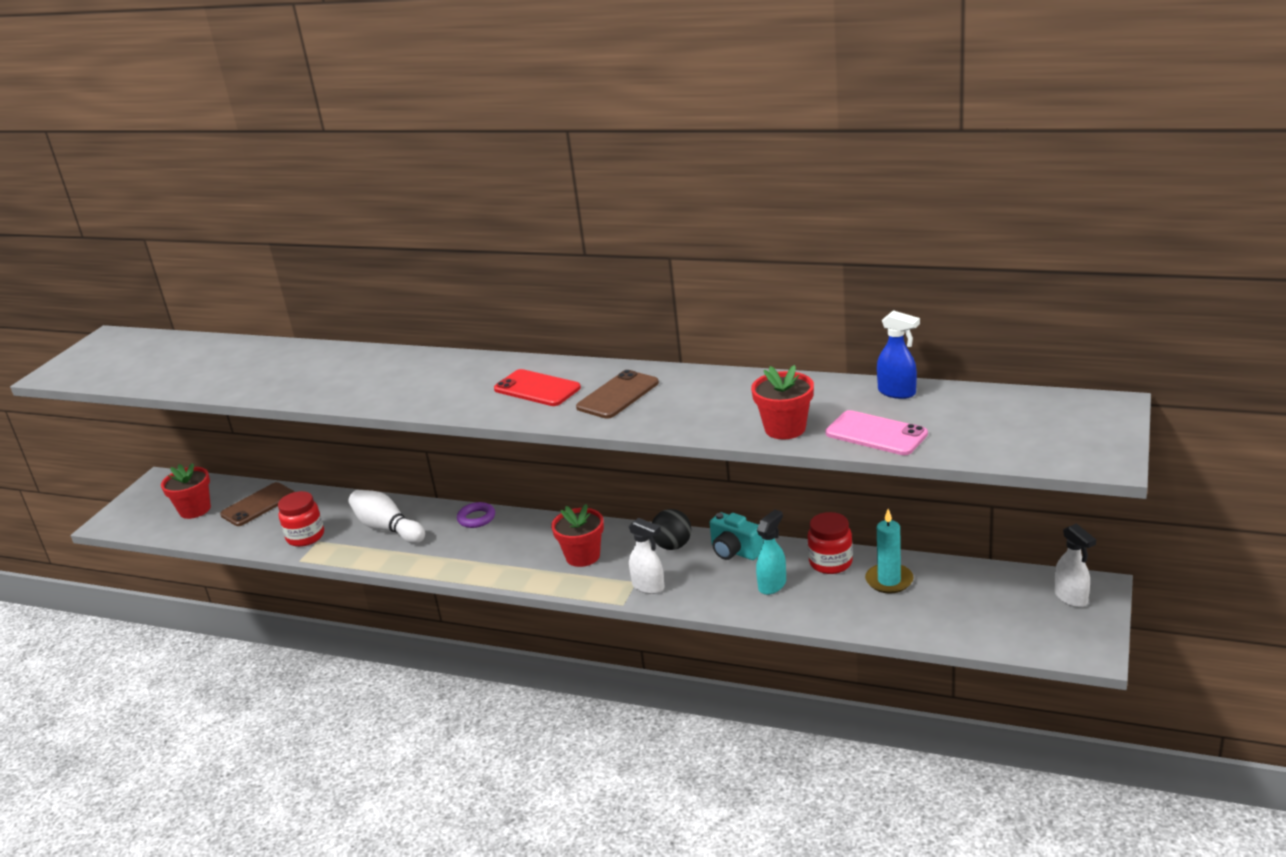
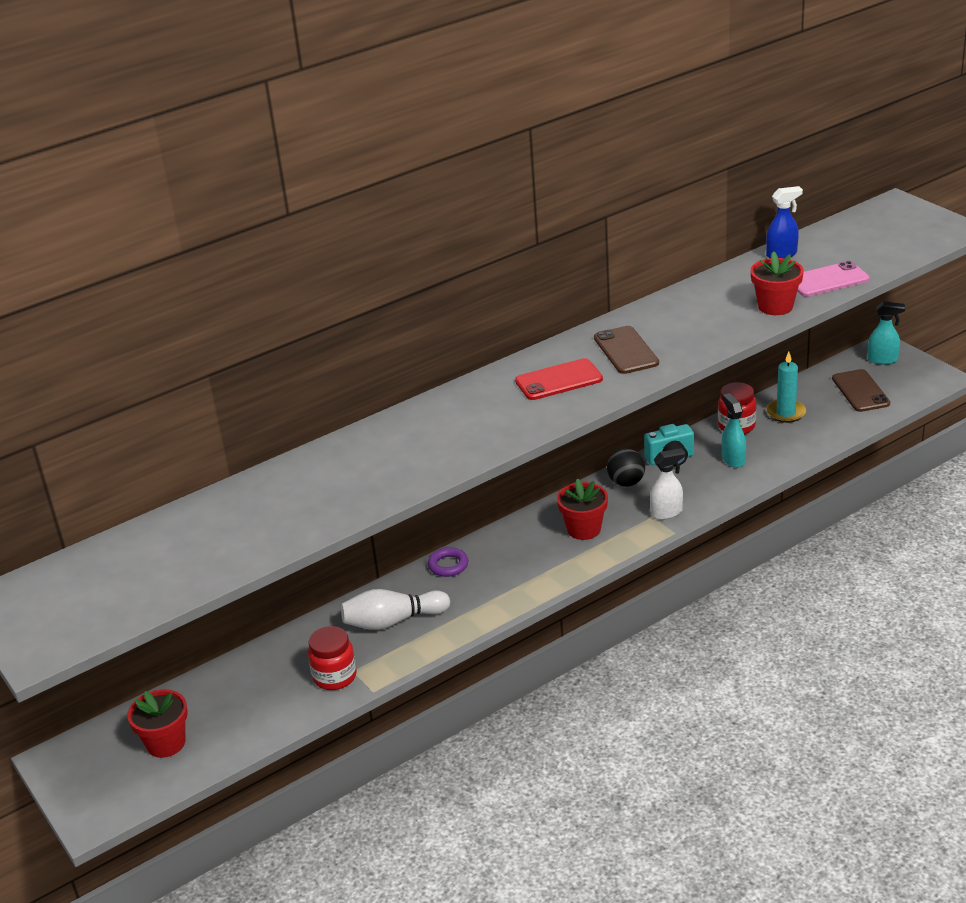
camera: 55 degrees left, 5 degrees up
(258, 505) = (224, 694): brown phone -> brown phone (860, 391)
(1071, 598) = (883, 360): white spray bottle -> turquoise spray bottle

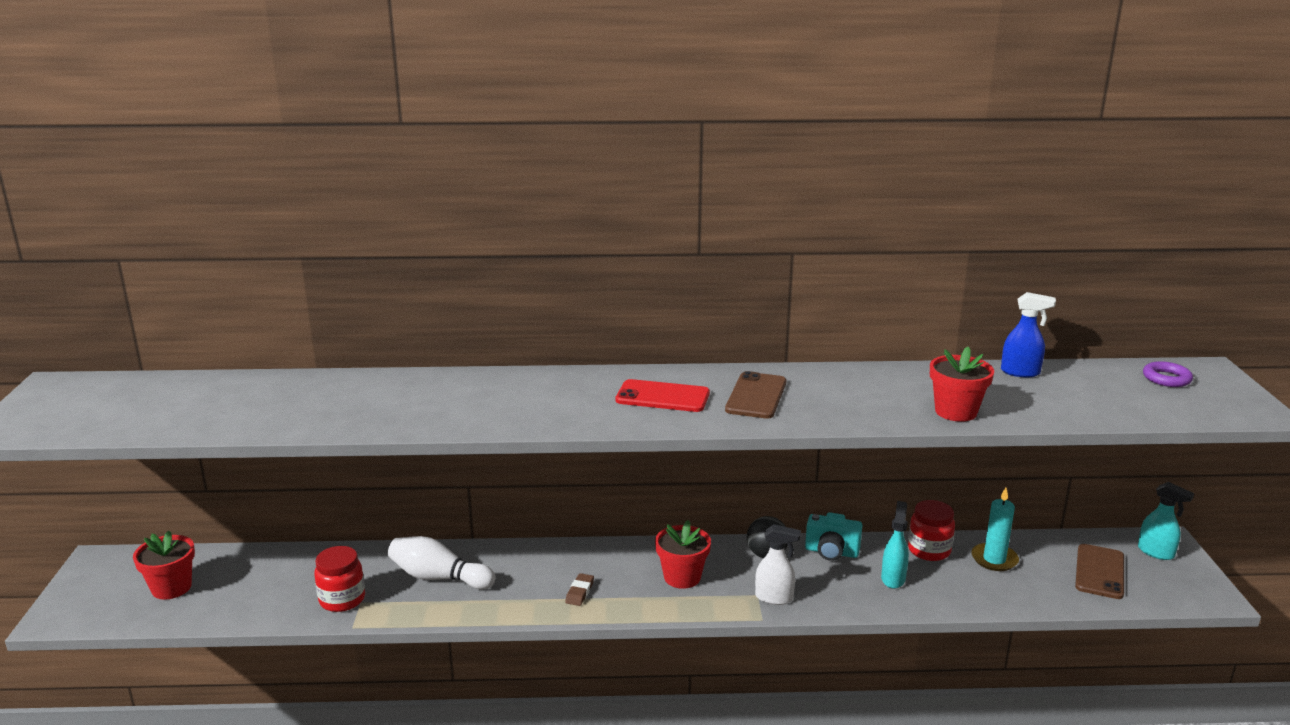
camera: 30 degrees right, 10 degrees down
(448, 565) = (535, 554): purple ring -> purple ring (1166, 378)
(520, 577) = (579, 592): none -> brown eraser
(827, 280) = (1043, 408): pink phone -> none

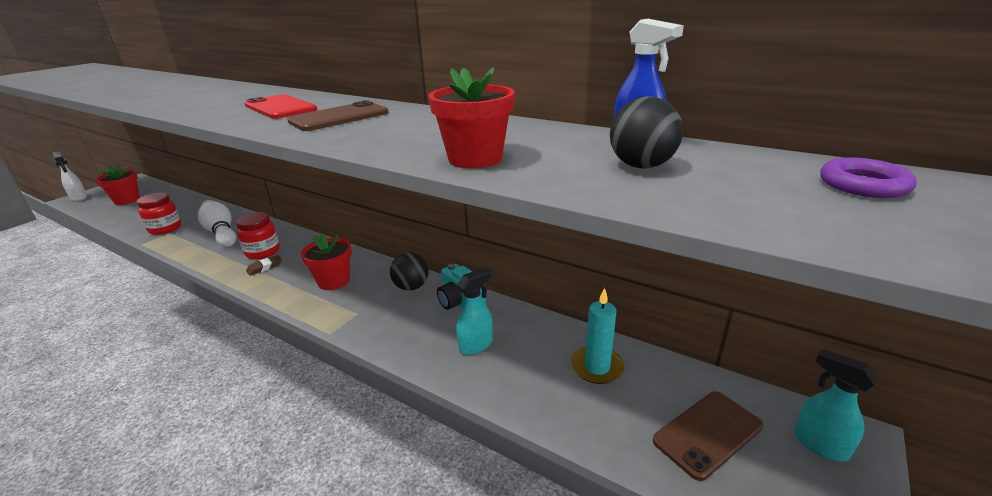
camera: 35 degrees right, 5 degrees up
(774, 598) = (364, 321): white spray bottle -> white spray bottle (79, 198)
(929, 550) = (544, 333): red jar -> red jar (263, 252)
(1055, 392) = (641, 166): none -> black ball
(1156, 552) = (819, 444): turquoise spray bottle -> turquoise spray bottle turned 150 degrees clockwise

